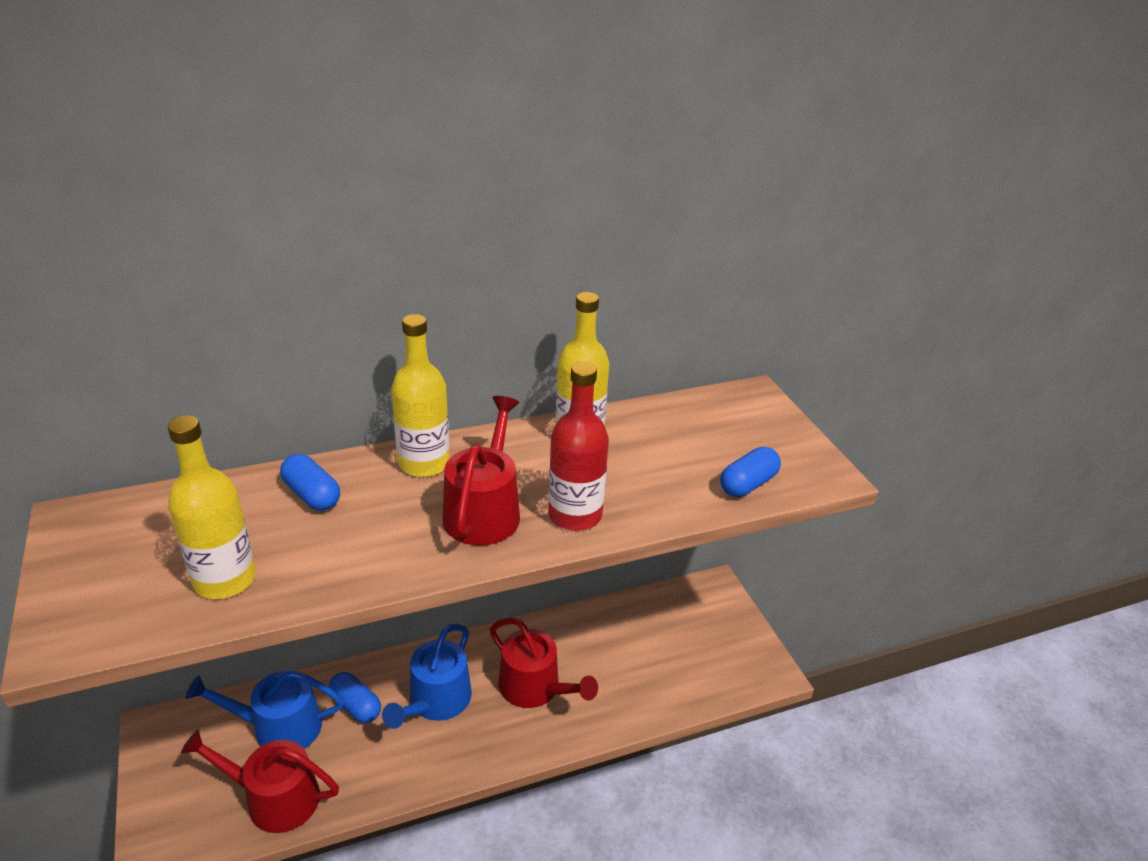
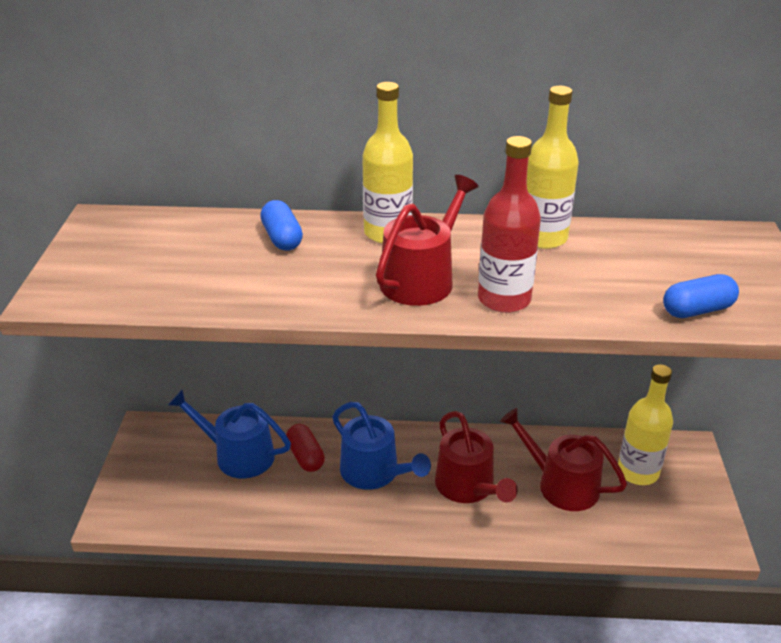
camera: 25 degrees right, 0 degrees up
(225, 579) = (185, 283): yellow bottle -> yellow bottle (638, 472)
(274, 798) = (214, 506): red watering can -> red watering can (561, 484)
(356, 705) = (305, 456): blue capsule -> red capsule
(436, 701) = (374, 472): blue watering can -> blue watering can turned 90 degrees counterclockwise

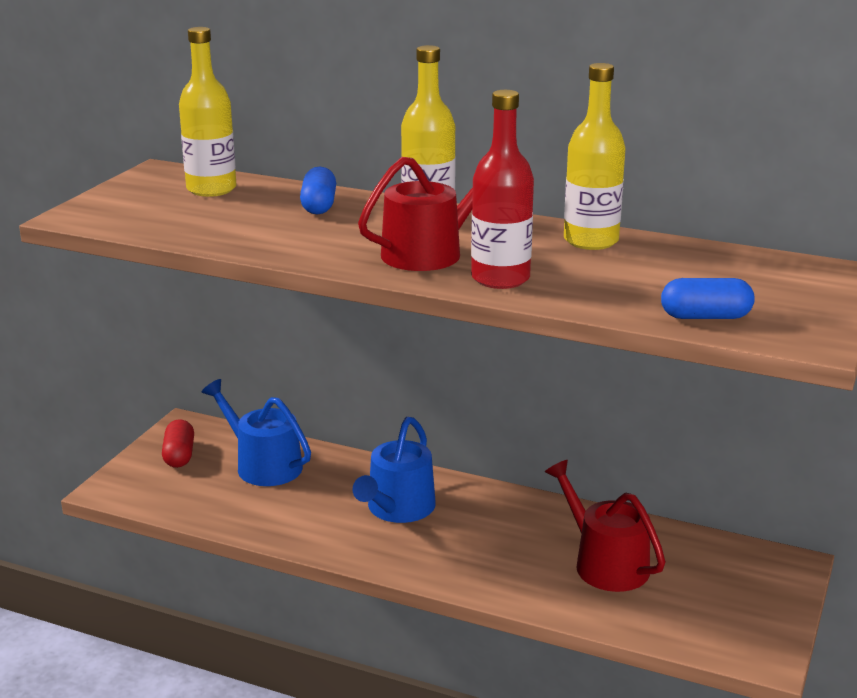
camera: 20 degrees right, 10 degrees down
(305, 456) = (332, 480): red capsule -> red capsule (179, 455)
(374, 472) = (398, 509): blue watering can -> blue watering can turned 45 degrees clockwise
(468, 486) = (494, 542): red watering can -> none
(638, 472) = (708, 572): yellow bottle -> yellow bottle (211, 189)

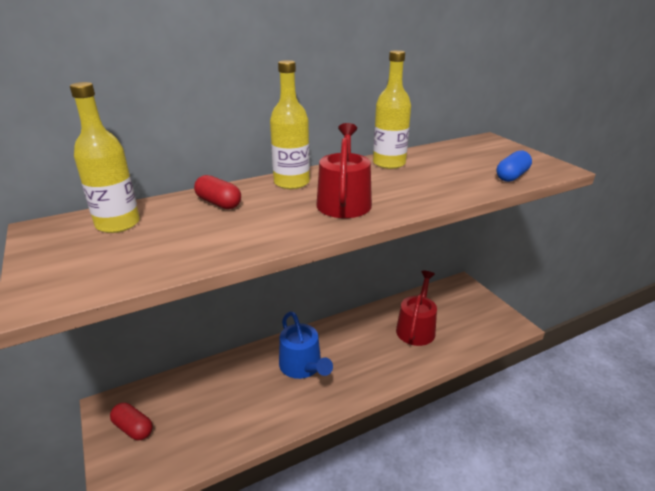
camera: 50 degrees left, 5 degrees up
(263, 465) = (197, 395): blue watering can -> none
(319, 206) = (218, 203): blue capsule -> red capsule
(500, 278) = (407, 198): red bottle -> none
(605, 563) = (416, 328): red watering can -> red watering can turned 105 degrees clockwise

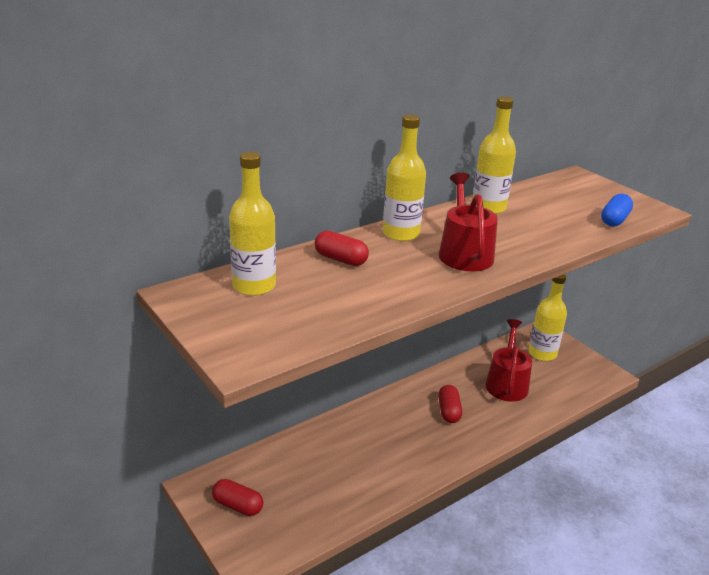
camera: 10 degrees left, 0 degrees up
(302, 366) = (397, 431): blue watering can -> none
(355, 351) = (448, 411): none -> red capsule
(456, 302) = (542, 353): none -> yellow bottle

